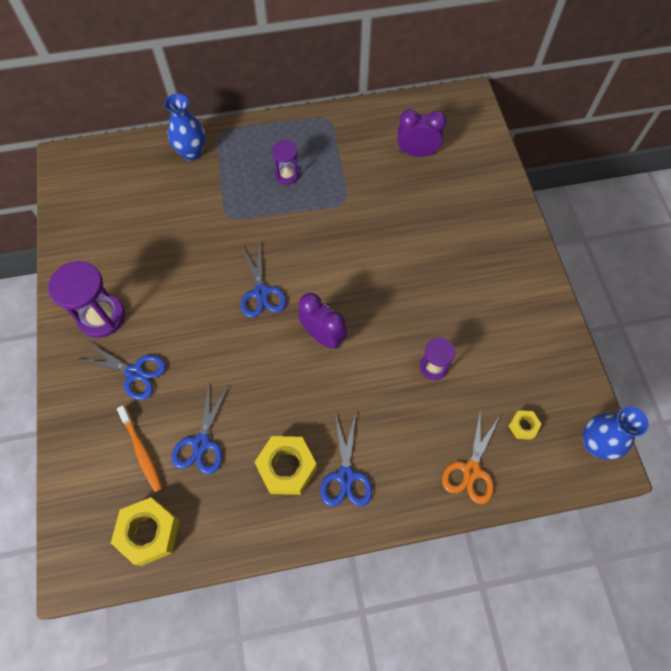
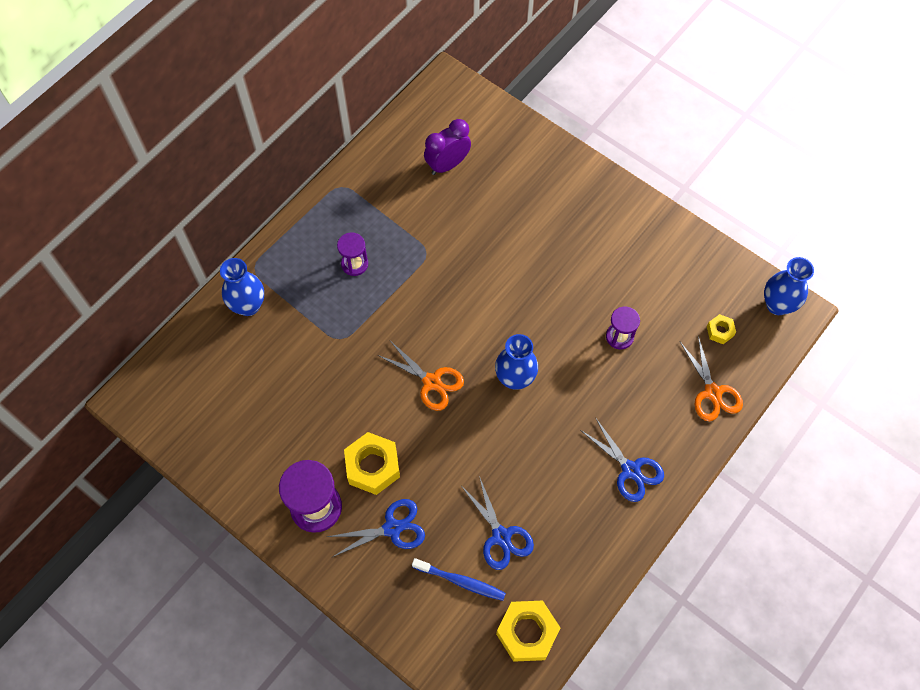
camera: 40 degrees left, 0 degrees up
(142, 451) = (461, 581): orange toothbrush -> blue toothbrush
(261, 292) = (432, 382): blue scissors -> orange scissors
(287, 467) = (582, 500): yellow nut -> yellow nut (372, 466)
(323, 336) = (515, 378): purple clock -> blue vase

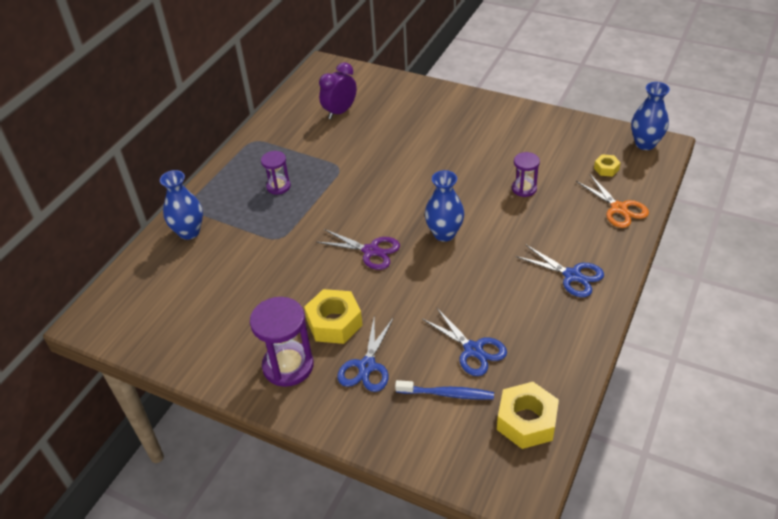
camera: 10 degrees left, 20 degrees down
(392, 528) = (367, 366): blue scissors -> blue scissors turned 135 degrees clockwise
(432, 382) = (371, 251): orange scissors -> purple scissors

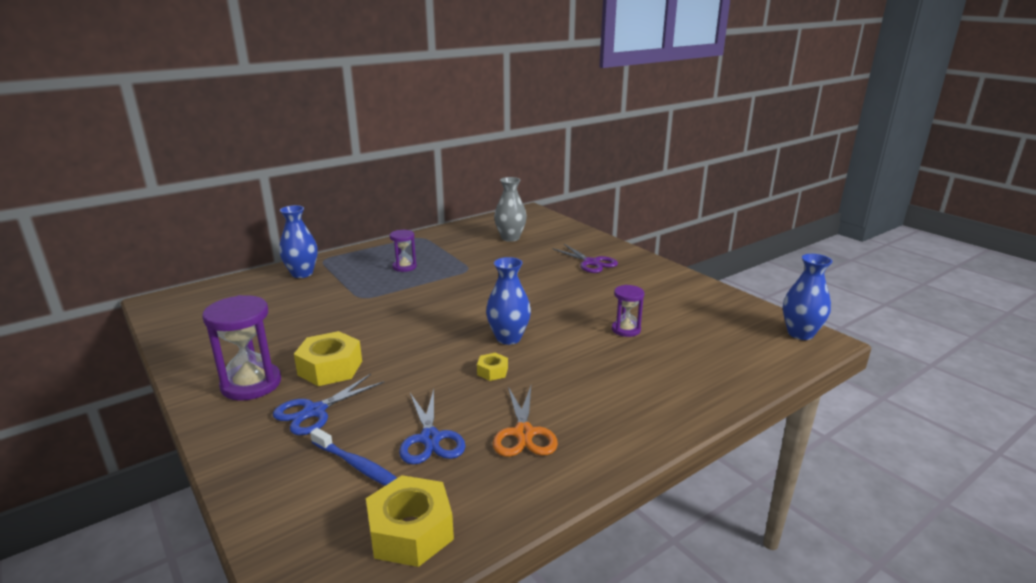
camera: 25 degrees right, 20 degrees down
(340, 112) = (510, 238): purple clock -> grey vase
(371, 251) = (426, 329): purple scissors -> purple scissors (591, 263)
(572, 275) = (608, 414): blue scissors -> none
(606, 169) = (734, 340): yellow nut -> yellow nut (492, 371)
(619, 208) = (720, 376): orange scissors -> orange scissors (524, 433)

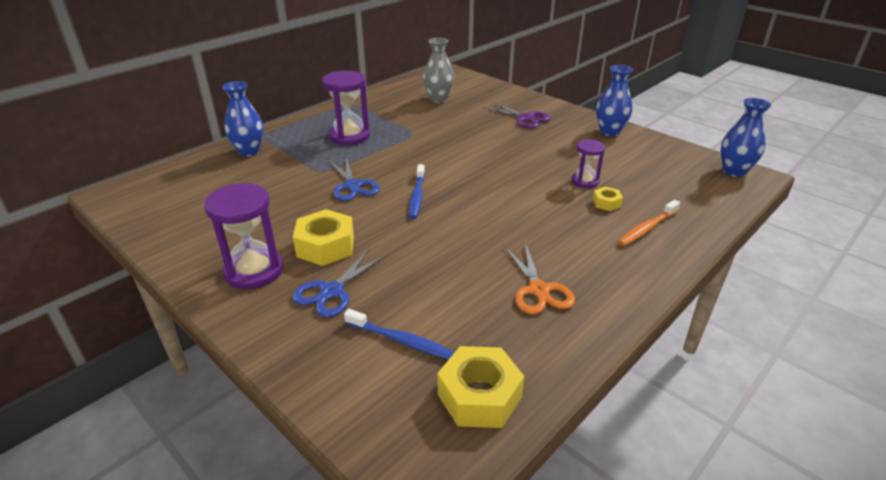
camera: 10 degrees left, 10 degrees up
(404, 267) = (349, 136): purple hourglass -> purple hourglass, size x1.72
(430, 438) = (456, 305): blue scissors -> blue scissors (353, 186)
(443, 329) = (417, 196): none -> blue toothbrush
(492, 371) = (483, 234): yellow nut -> yellow nut (606, 203)
(508, 338) = (482, 199): blue vase -> blue vase (609, 131)
(672, 383) = (647, 228): none -> orange toothbrush

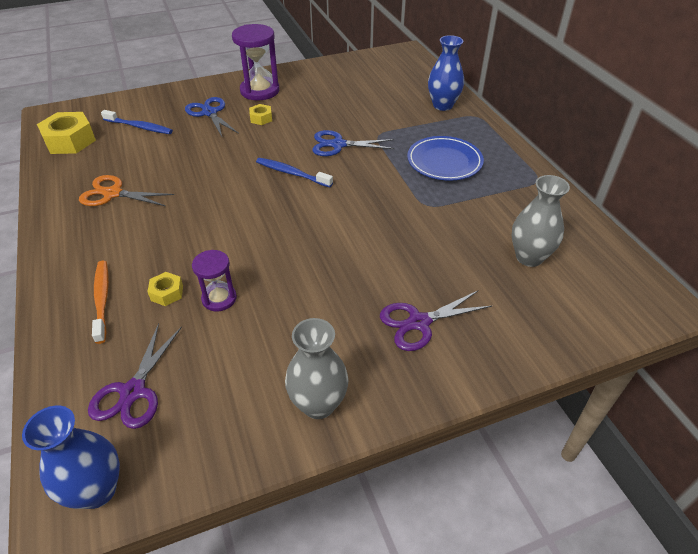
camera: 115 degrees right, 10 degrees up
(325, 246) = (261, 118): yellow nut -> yellow nut, size x0.51
(349, 136) = (444, 162): purple hourglass -> blue plate
(401, 340) = (139, 127): blue toothbrush -> blue toothbrush turned 120 degrees counterclockwise
(609, 131) = (318, 404): blue vase -> grey vase
(681, 184) = (133, 392): none -> purple scissors

